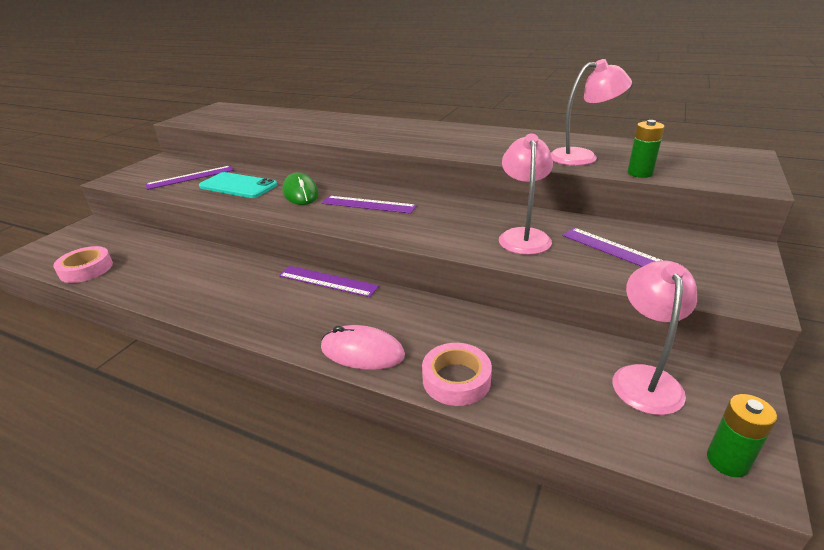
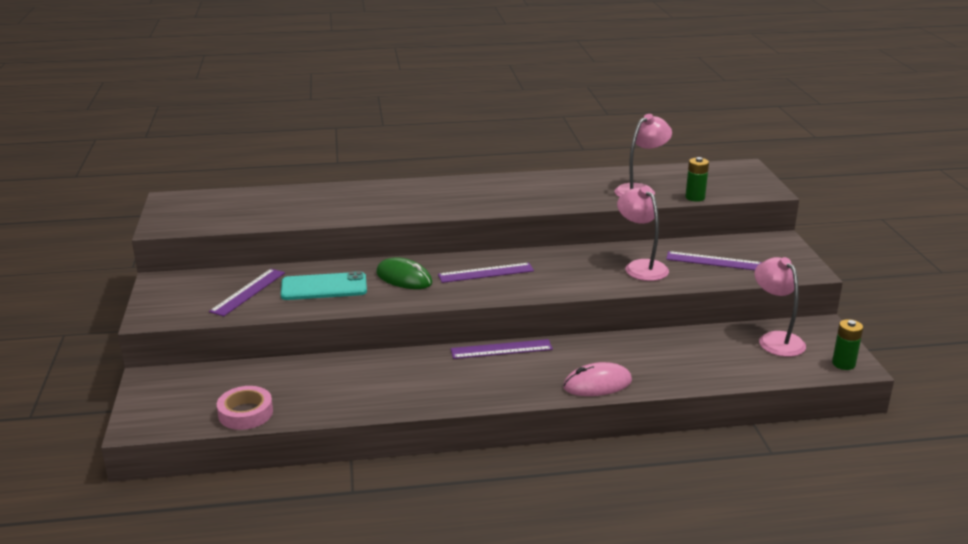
camera: 35 degrees left, 5 degrees down
(456, 379) = (676, 377): pink tape -> none

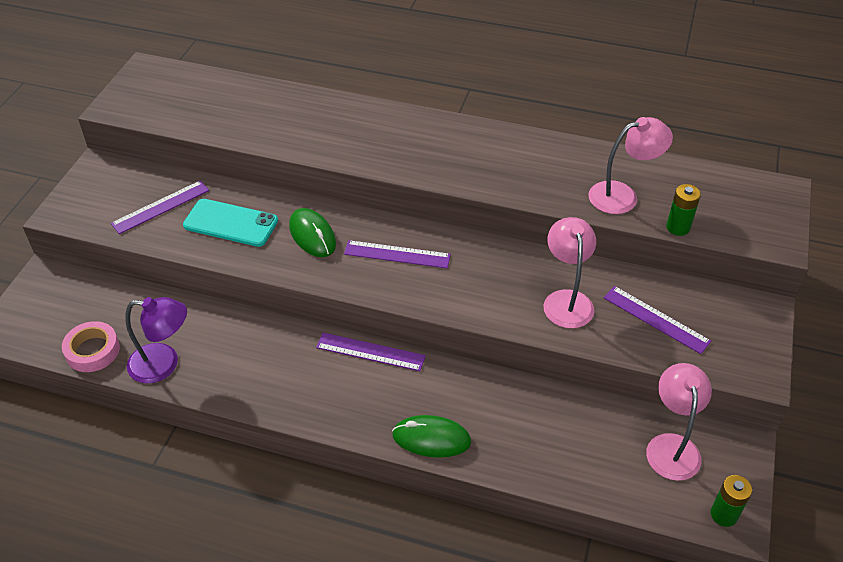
camera: 25 degrees right, 20 degrees up
(324, 403) = (164, 364): none -> purple lamp
(597, 384) = (431, 438): pink mouse -> green mouse

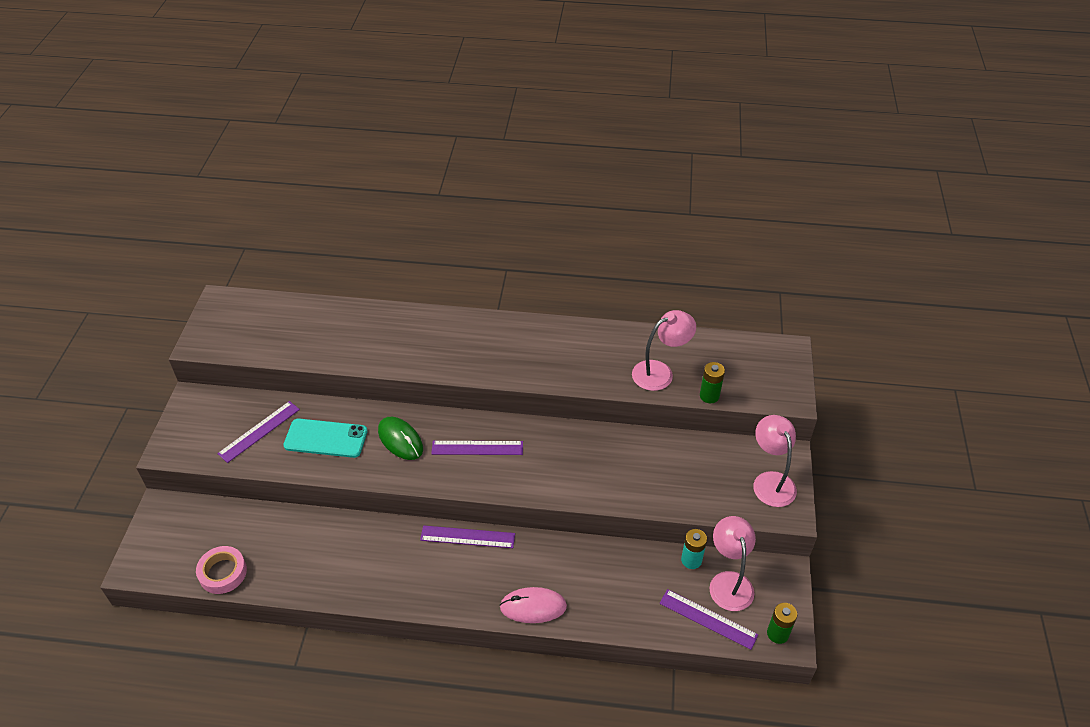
camera: 10 degrees left, 0 degrees up
(164, 364) = (289, 575): purple lamp -> none
(431, 438) = (533, 607): green mouse -> pink mouse
(566, 300) = (626, 470): pink lamp -> pink lamp (770, 481)
(629, 415) = (691, 560): none -> turquoise battery
(656, 319) = (702, 476): purple ruler -> purple ruler (708, 619)

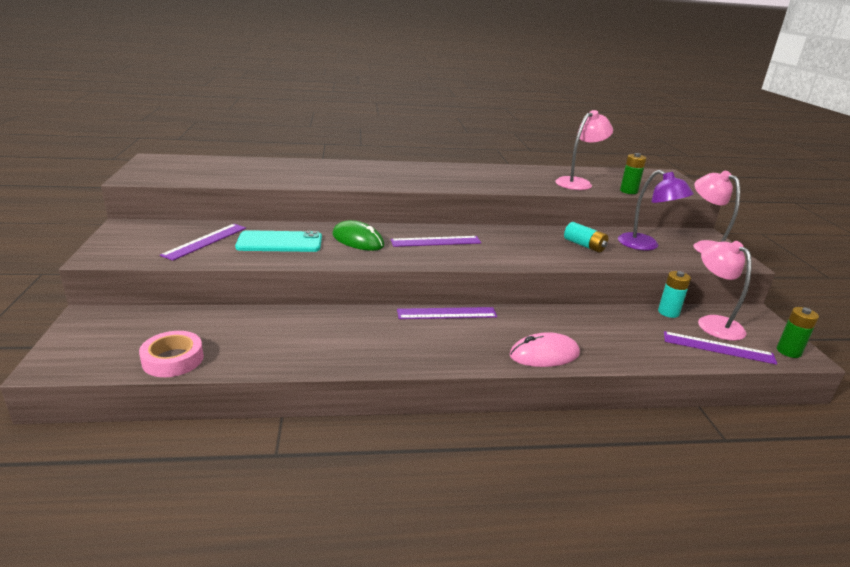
camera: 15 degrees left, 20 degrees down
(631, 467) = (584, 245): none -> turquoise battery
(701, 473) = (645, 245): none -> purple lamp

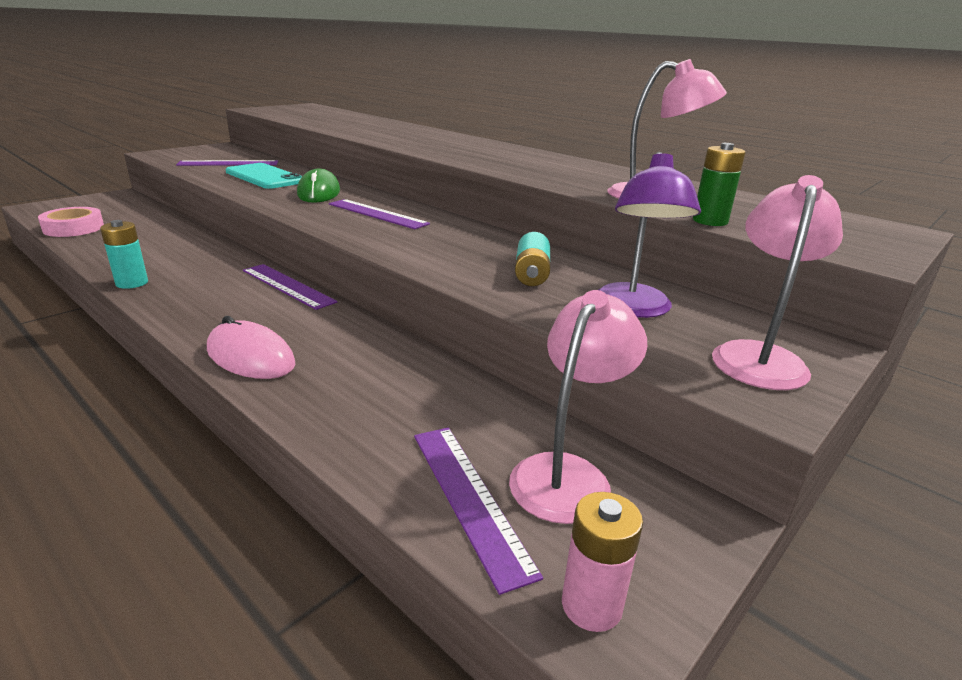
camera: 50 degrees right, 0 degrees up
(668, 312) = (531, 419): turquoise battery -> turquoise battery (132, 283)
(788, 351) = (591, 605): green battery -> pink battery

